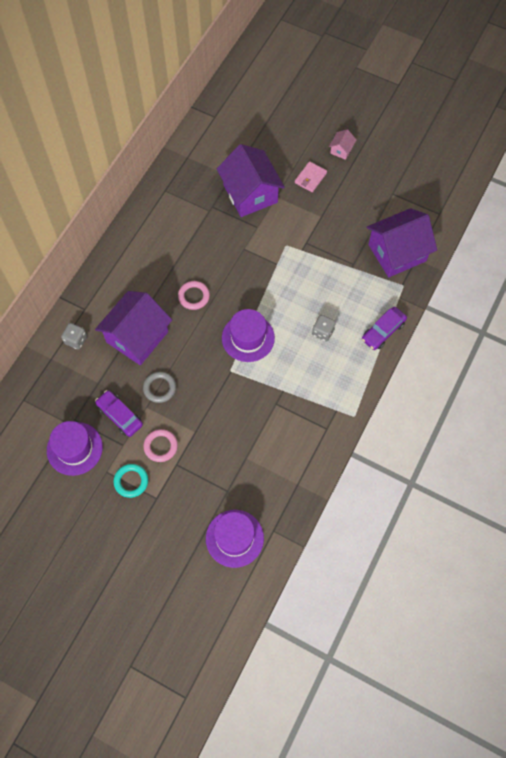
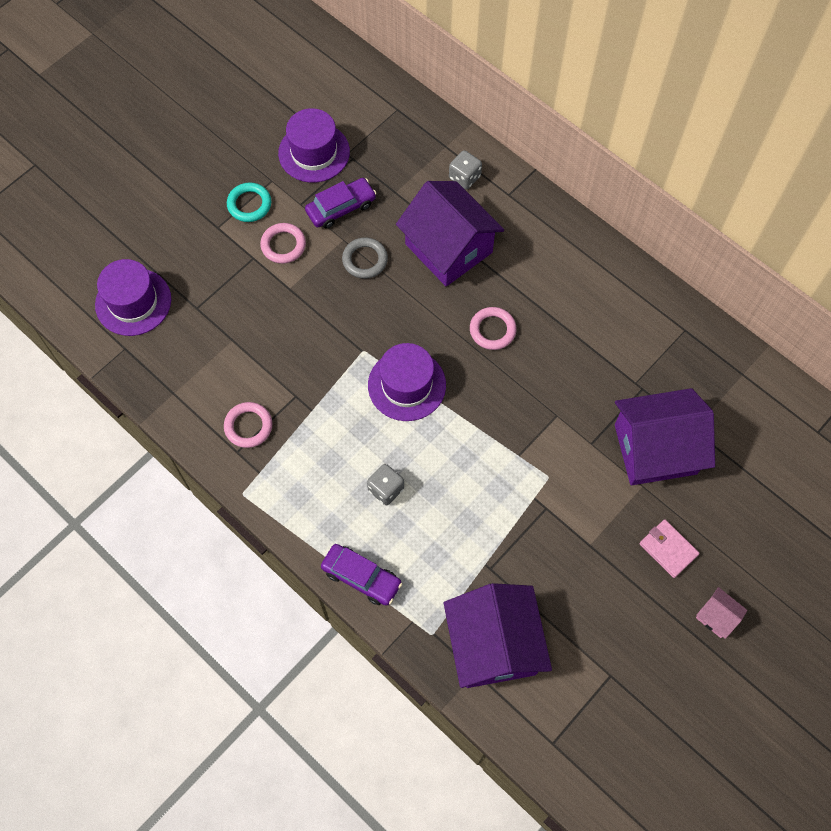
camera: 105 degrees right, 0 degrees up
(306, 427) = (248, 426): none -> pink ring
(383, 331) = (361, 577): purple car -> purple car turned 150 degrees clockwise

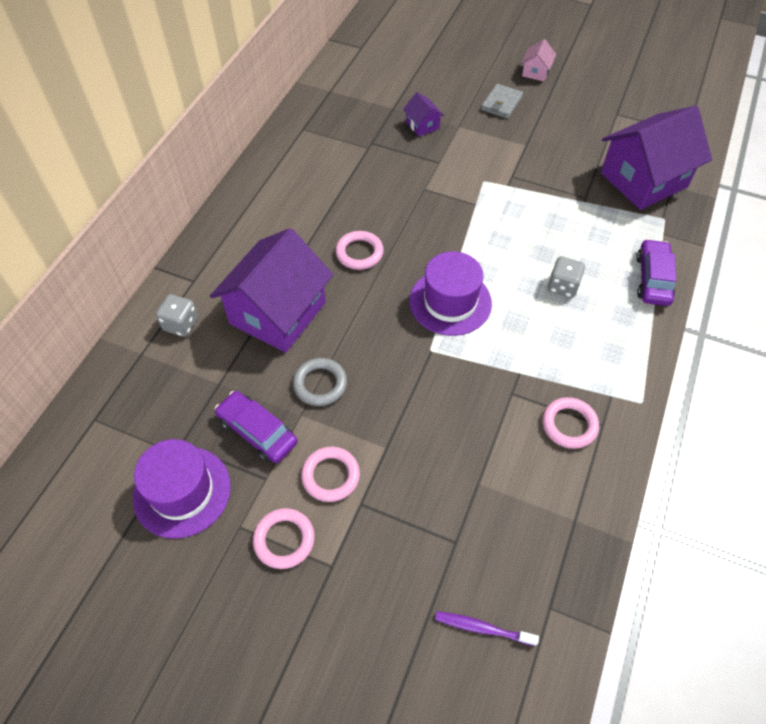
camera: 110 degrees left, 10 degrees down
(133, 302) = (482, 628): purple hat -> purple toothbrush
(249, 204) = (284, 540): turquoise ring -> pink ring
(655, 449) = (422, 125): purple house -> purple house, size x0.43
(668, 549) = (501, 103): pink wallet -> grey wallet

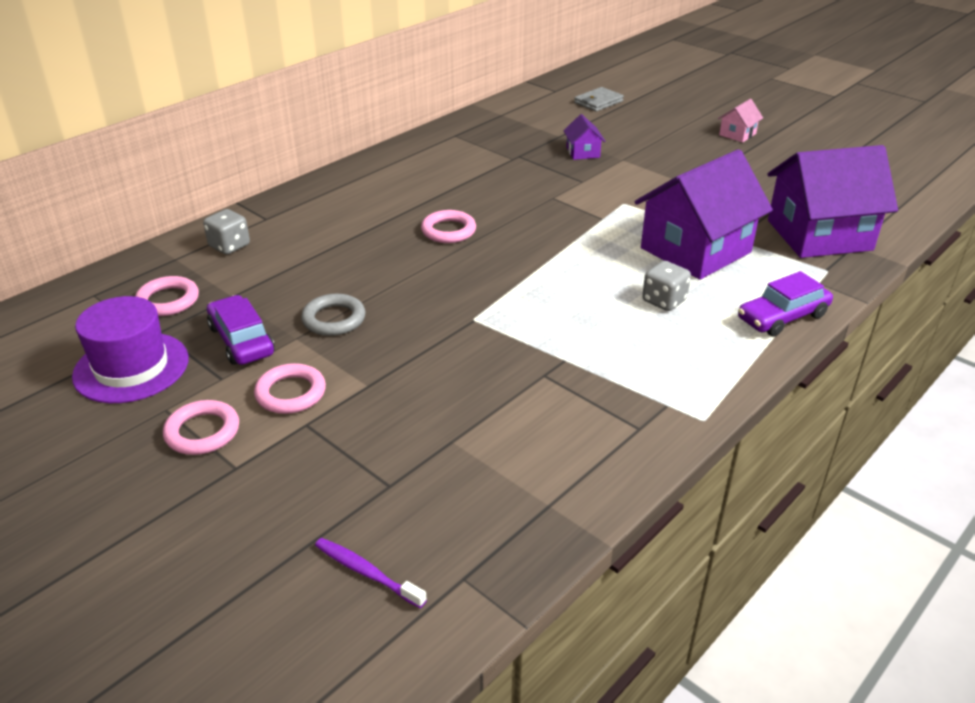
camera: 20 degrees right, 20 degrees down
(278, 313) = (331, 257): purple house -> purple house (695, 250)
(450, 302) = (522, 286): purple hat -> none
(501, 103) = (682, 151): grey wallet -> grey wallet (598, 102)
(569, 425) = (597, 418): pink ring -> pink ring (168, 300)
(653, 279) = (782, 317): purple car -> purple car turned 150 degrees counterclockwise

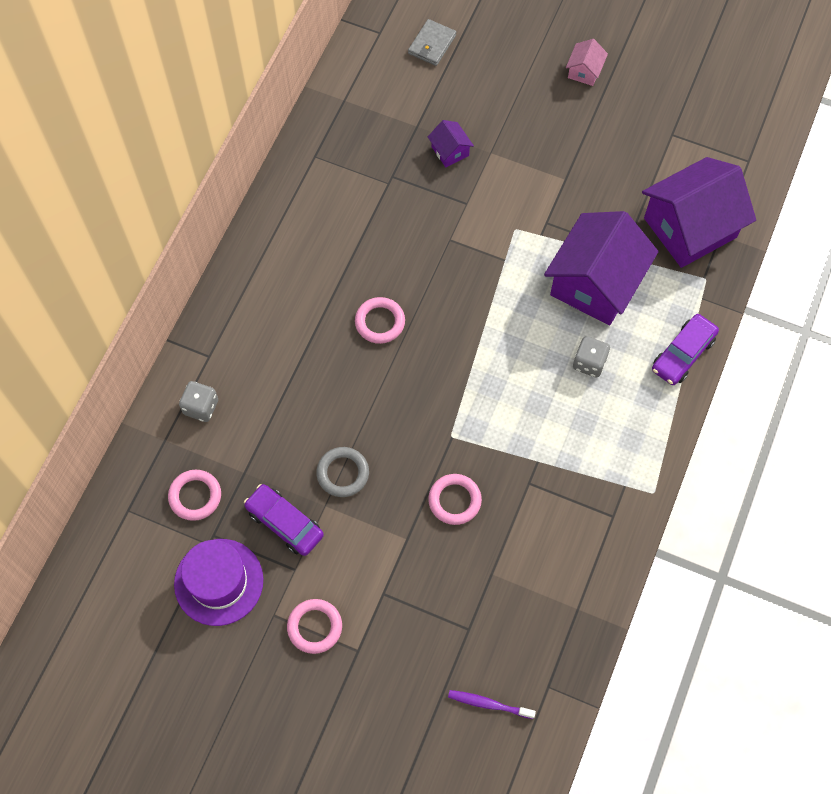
camera: 20 degrees left, 30 degrees up
(291, 393) = (355, 567): pink ring -> pink ring (454, 500)

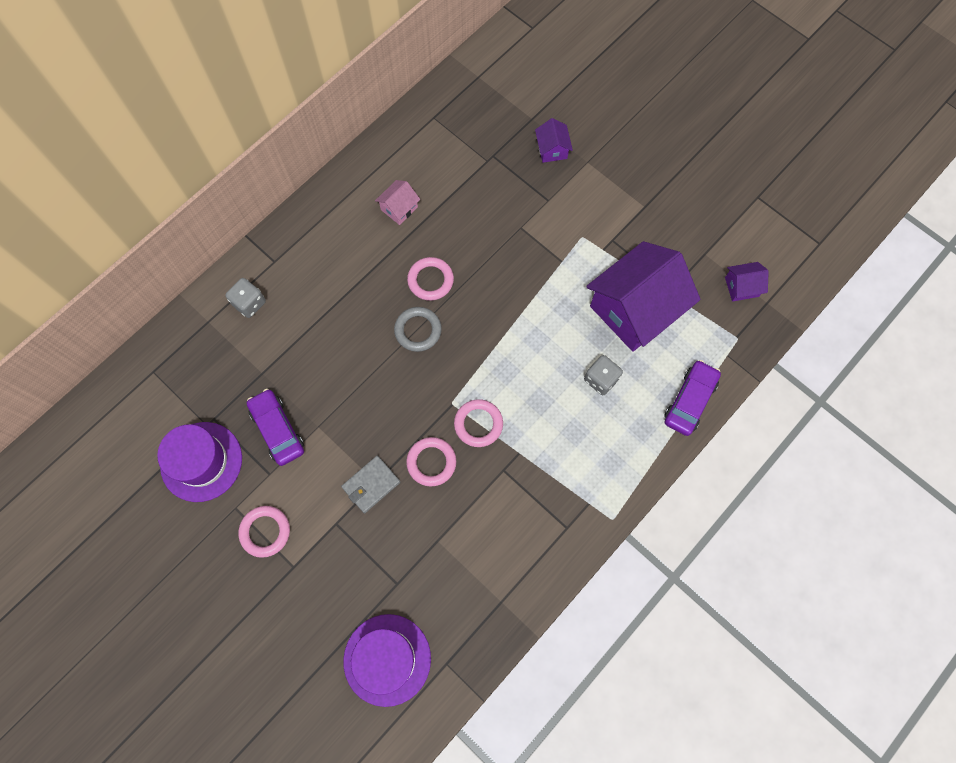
camera: 20 degrees right, 5 degrees up
(195, 496) = (213, 379): pink ring -> pink ring (478, 424)
(343, 473) = (344, 403): grey ring -> grey ring (418, 330)
(432, 44) = (573, 51): grey wallet -> grey wallet (371, 485)
(489, 704) = (387, 659): purple toothbrush -> purple hat
(584, 71) = (700, 116): pink house -> pink house (399, 208)
(683, 354) = (689, 400): purple car -> purple car turned 150 degrees clockwise
(690, 227) = (741, 287): purple house -> purple house, size x0.43

